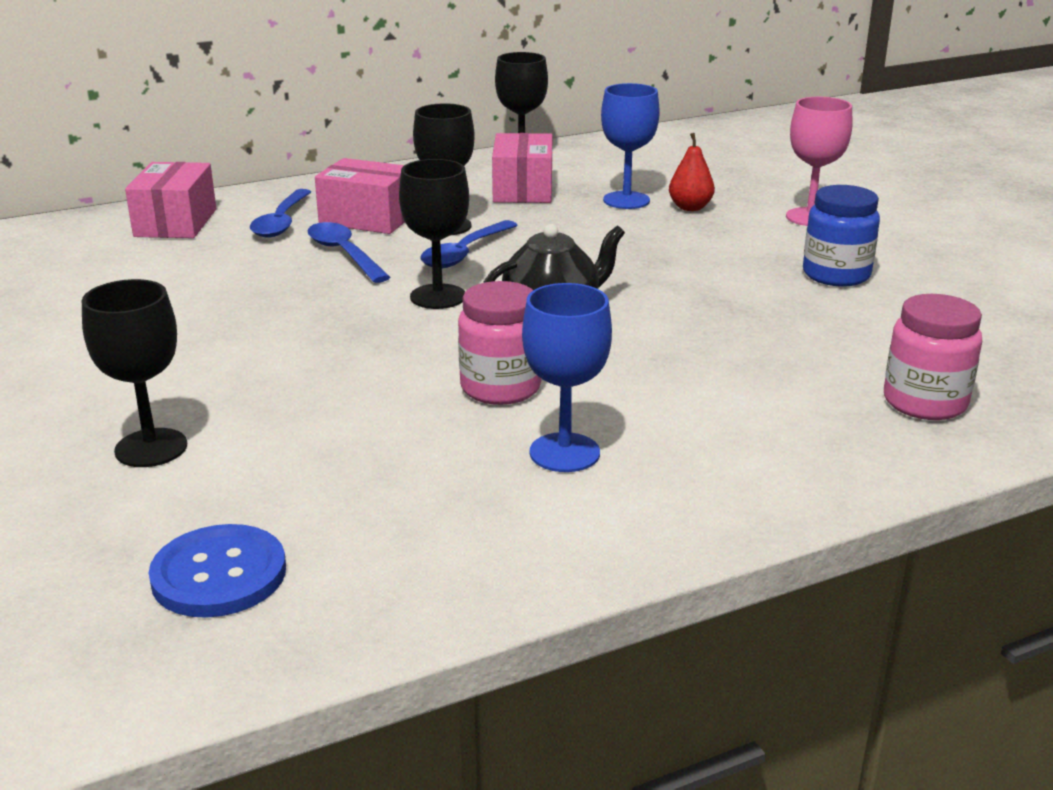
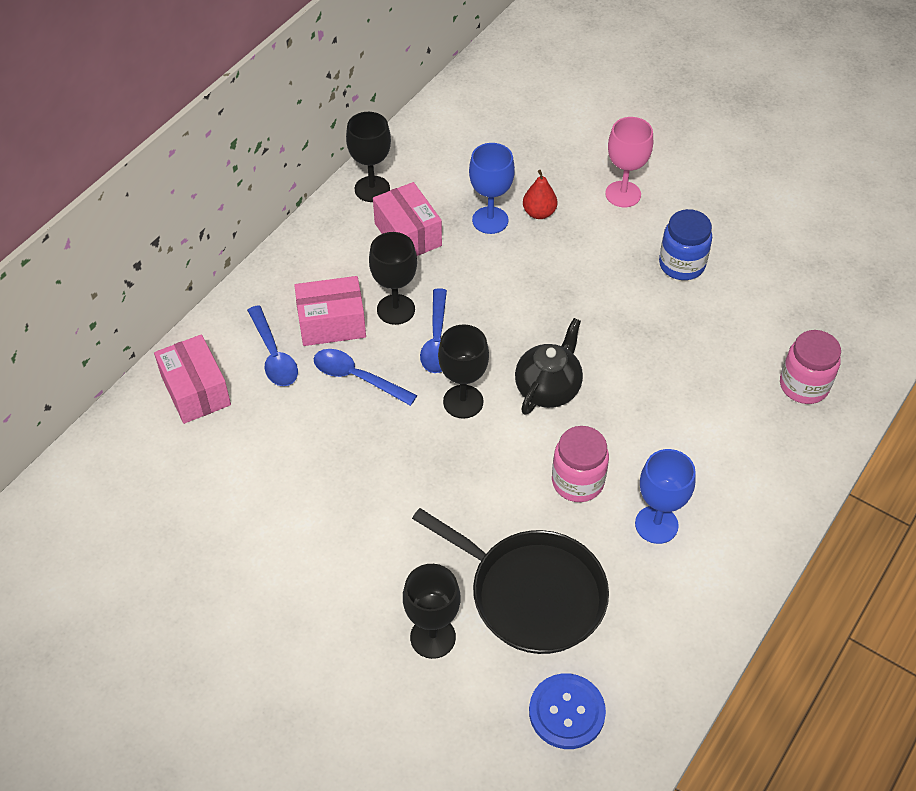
camera: 30 degrees left, 25 degrees up
(320, 455) = (532, 593): none -> black pan

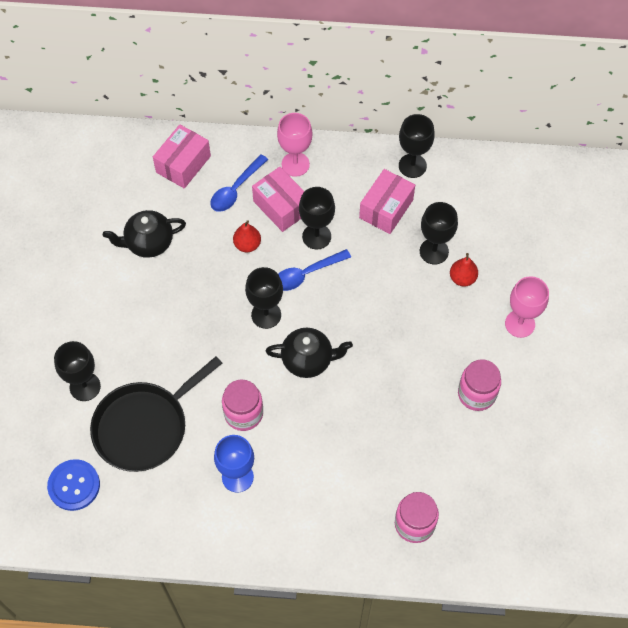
camera: 60 degrees right, 10 degrees up
(278, 476) = (148, 243): none -> black teapot
(286, 285) = (295, 164): none -> pink goblet
(357, 378) = (247, 245): blue spoon -> red pear
(490, 220) = (434, 251): blue goblet -> black goblet
(532, 593) = (144, 426): black pan -> black pan turned 45 degrees clockwise
(681, 264) = (476, 394): blue jar -> pink jar

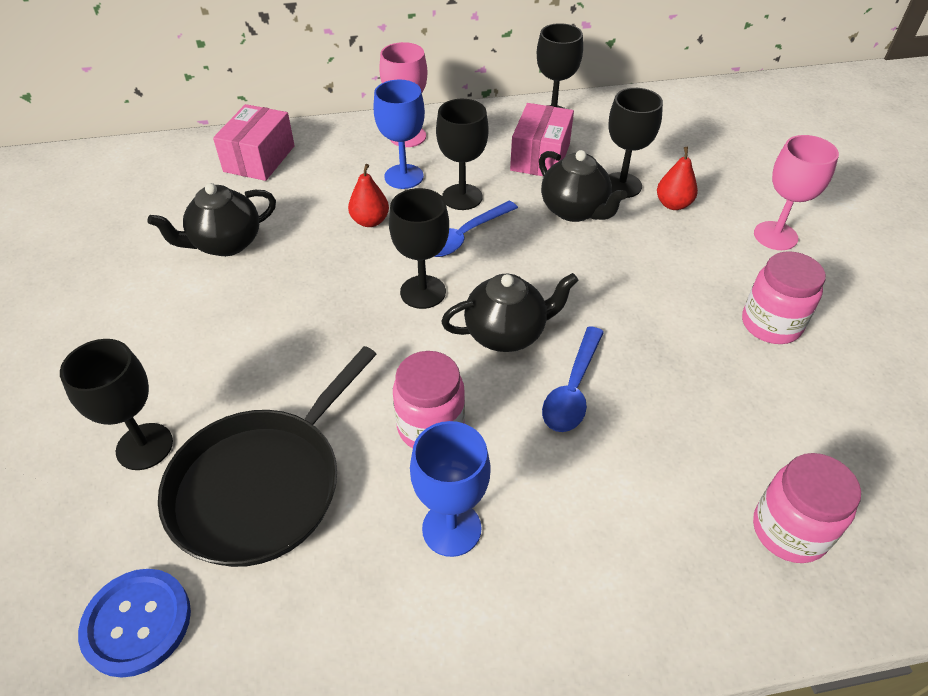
camera: 15 degrees left, 15 degrees down
(236, 189) = (337, 170): blue spoon -> blue spoon (573, 389)
(281, 206) = (404, 176): pink box -> blue goblet
(390, 268) = (575, 210): none -> black teapot

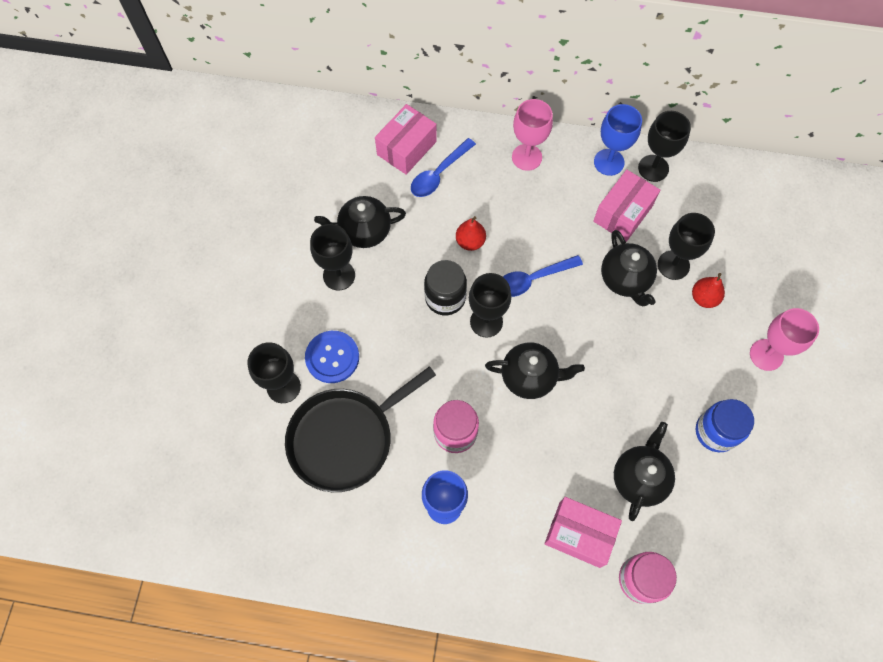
camera: 20 degrees right, 20 degrees up
(137, 623) = (263, 500): blue button -> blue button (332, 357)
(358, 282) = (445, 298): none -> black jar
(404, 176) = (509, 202): blue goblet -> blue goblet (609, 162)
(462, 197) = (546, 238): black goblet -> black goblet (339, 275)
(573, 389) = (555, 436): blue spoon -> blue spoon (439, 174)
(669, 500) = (579, 534): none -> pink box
(709, 403) = (639, 478): none -> black teapot
(771, 324) = (716, 432): pink jar -> blue jar

